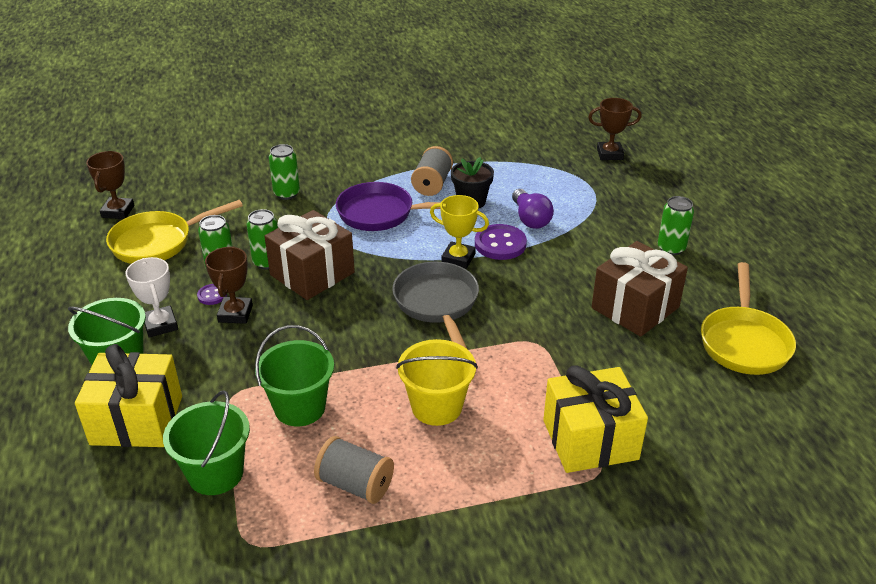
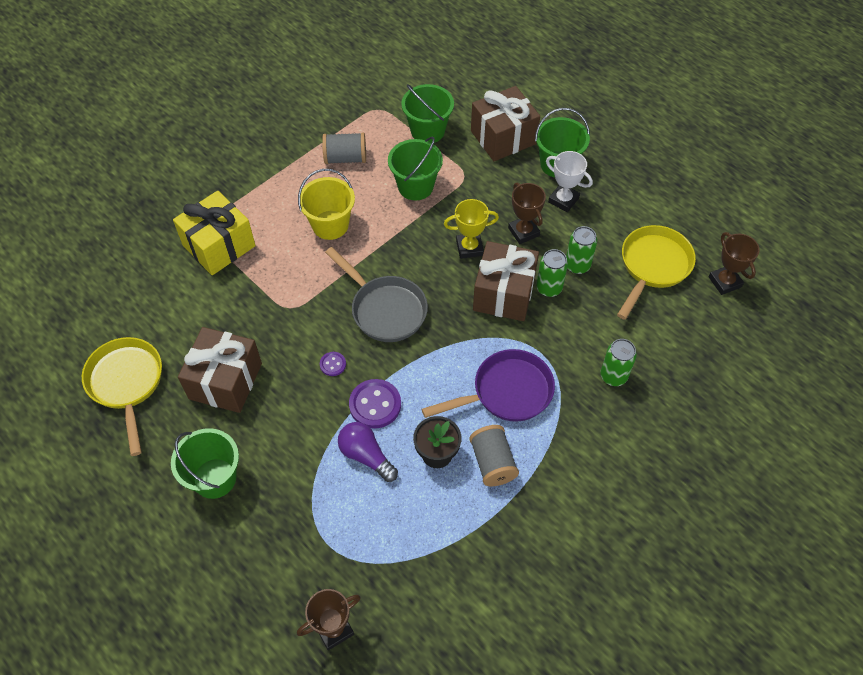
camera: 150 degrees right, 20 degrees up
(137, 420) = (503, 137): yellow gift -> brown gift
(212, 295) = (556, 239): purple button -> purple button (333, 364)
(458, 258) = (400, 368): yellow trophy -> yellow trophy (469, 248)
(671, 248) = (214, 478): green can -> green bucket

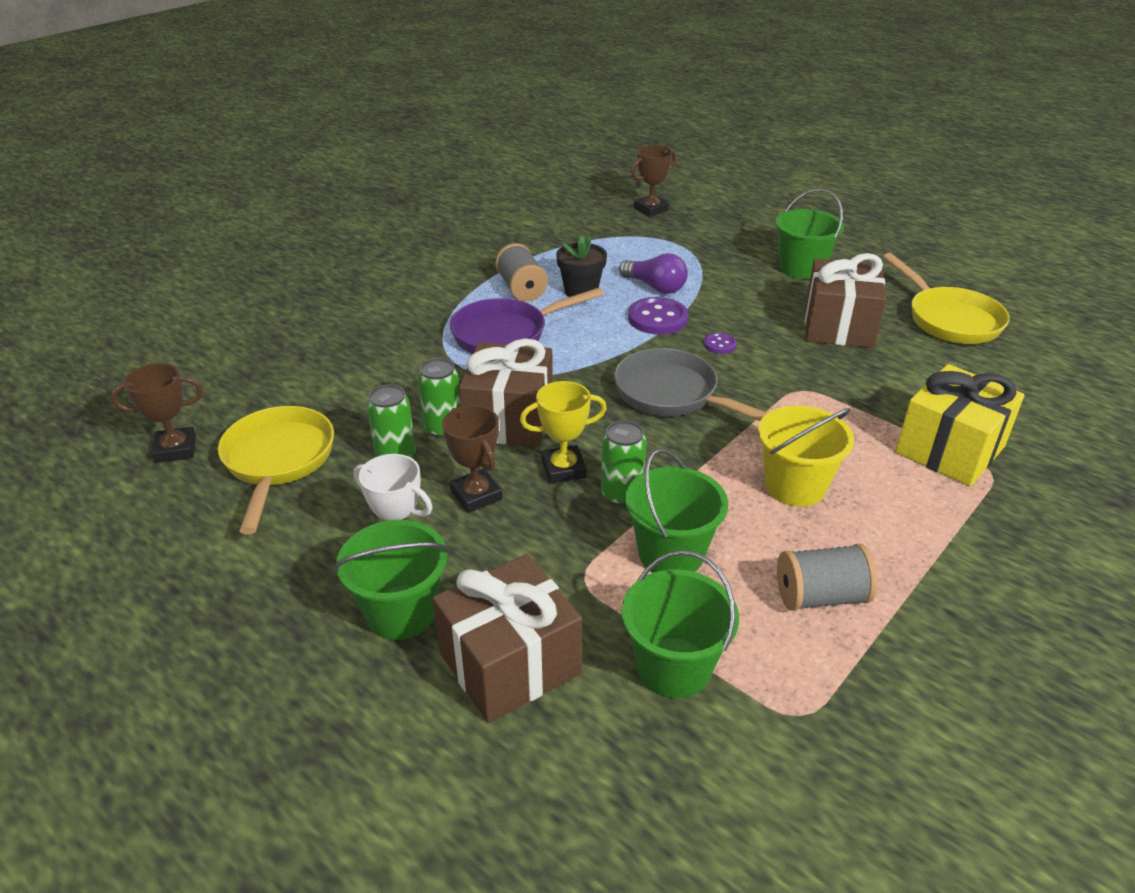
camera: 175 degrees right, 20 degrees down
(613, 376) = (374, 352): green can -> green can (621, 495)
(653, 266) = (278, 461): yellow pan -> yellow pan turned 150 degrees clockwise
(725, 282) = (175, 449): brown trophy -> brown trophy turned 75 degrees counterclockwise

